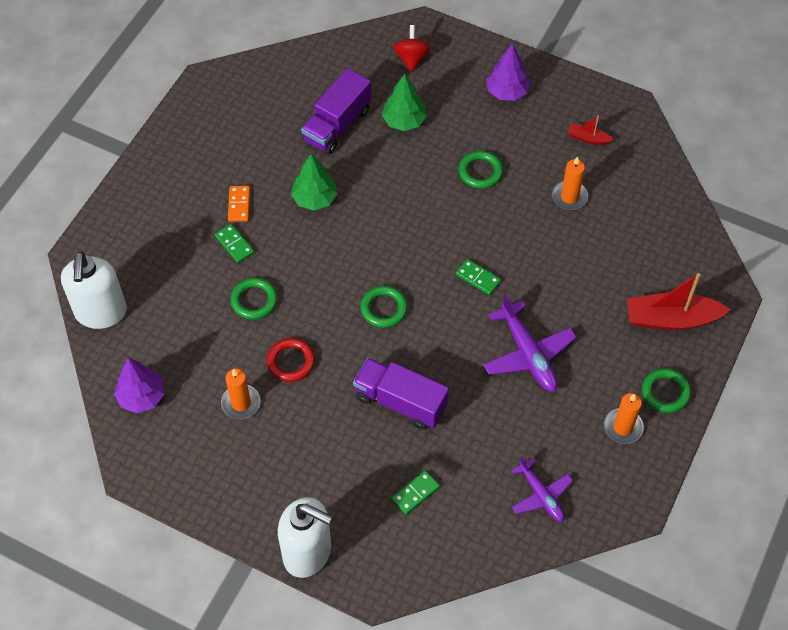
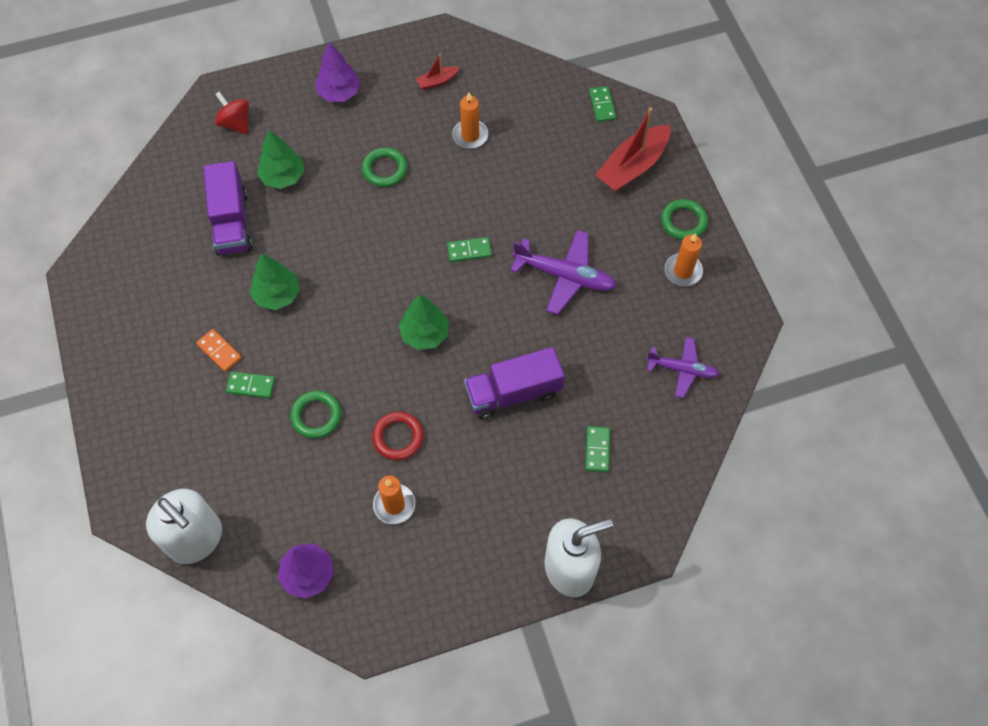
camera: 45 degrees left, 5 degrees up
(384, 309) = (425, 334): green ring -> green tree
(698, 255) = (602, 105): none -> green domino

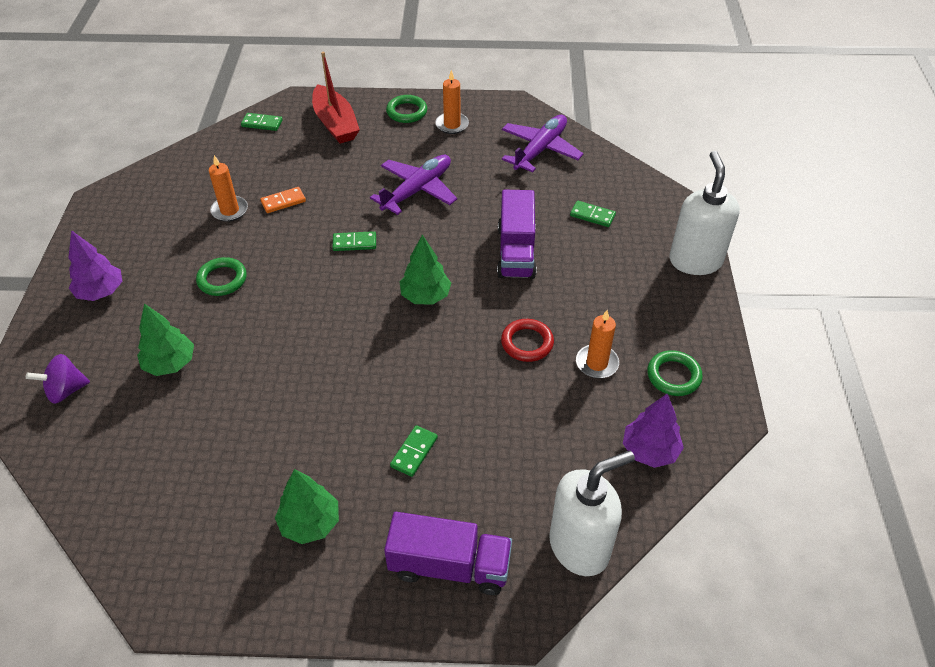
camera: 70 degrees left, 15 degrees down
(219, 351) = (356, 473): orange domino -> orange domino (283, 202)
(232, 222) = (196, 424): purple truck -> purple truck (449, 566)
(235, 123) = (66, 390): red spinning top -> purple spinning top
(277, 295) = (315, 403): green tree -> green tree (310, 523)
(316, 416) = (476, 402): green ring -> green ring (673, 376)
(437, 81) = (150, 217): red boat -> none
(469, 251) = (354, 243): green domino -> green domino turned 75 degrees clockwise
(682, 369) = (540, 150): purple plane -> purple plane, size x1.53

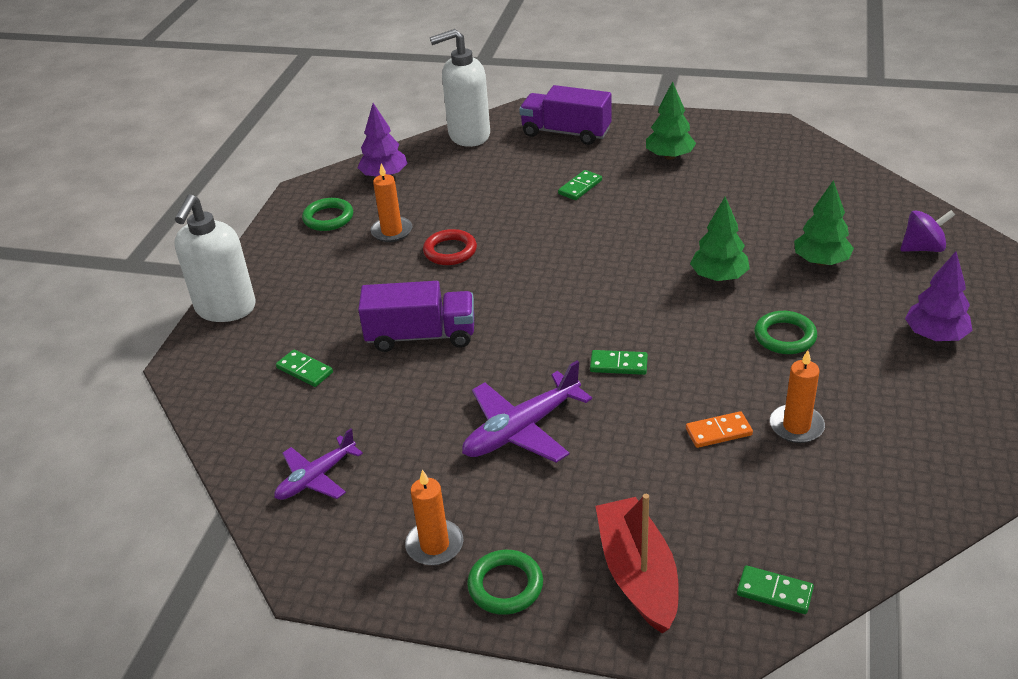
camera: 165 degrees left, 10 degrees down
(425, 296) = (542, 299): green tree -> green tree (718, 277)
(516, 252) = (421, 336): purple truck -> purple truck turned 75 degrees clockwise
(540, 150) = (316, 478): purple plane -> purple plane, size x0.65

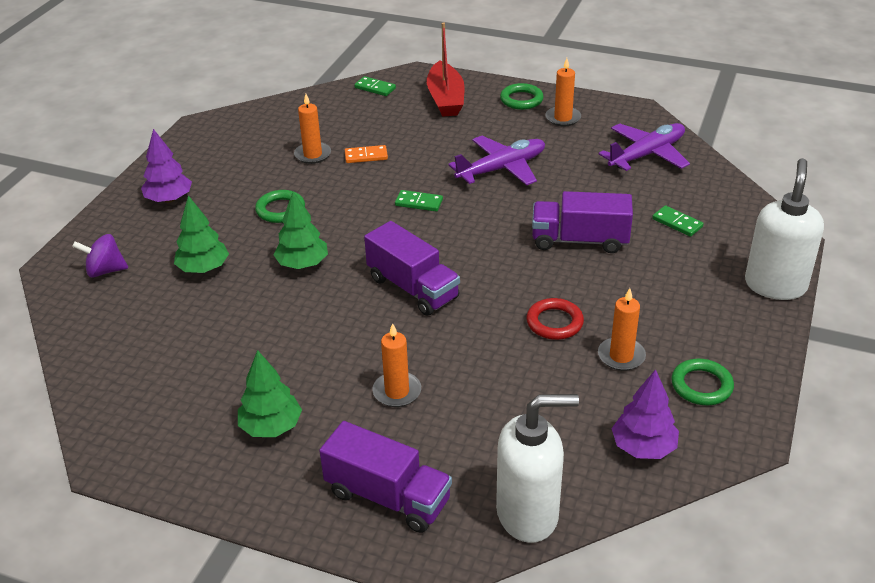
camera: 175 degrees left, 0 degrees up
(316, 478) = (647, 155): purple plane -> purple plane, size x1.53
(580, 187) = (397, 391): green domino -> orange candle
(593, 266) = (413, 288): none -> purple truck

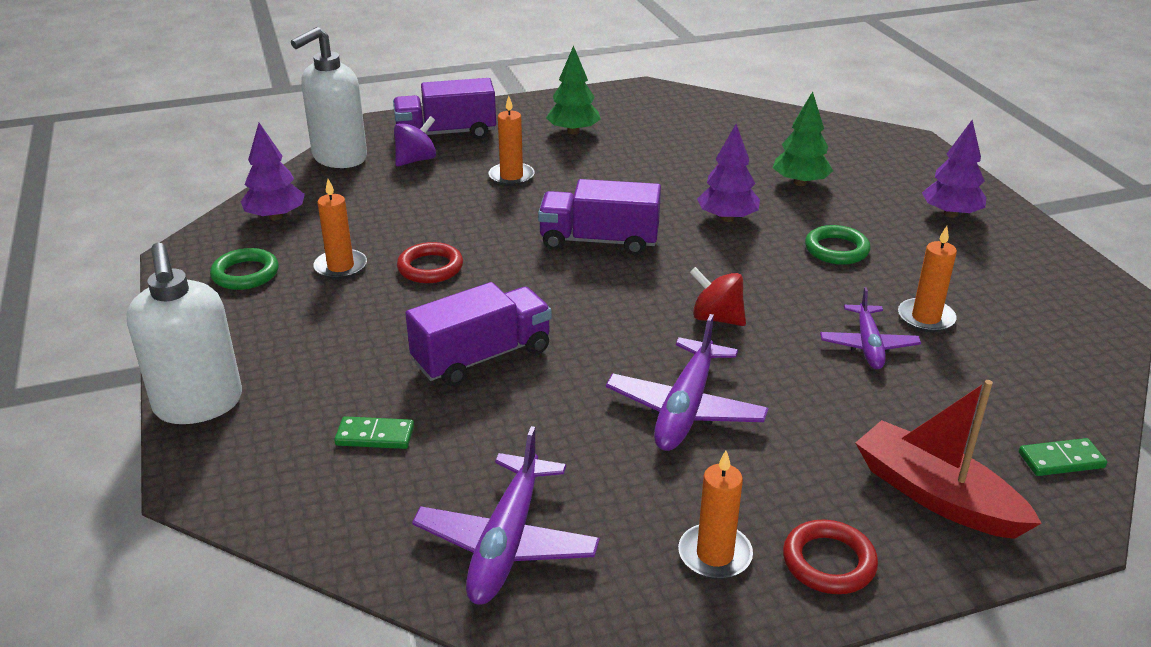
camera: 140 degrees right, 5 degrees down
(105, 271) = (868, 152): purple spinning top -> purple spinning top (416, 160)
(303, 264) = (727, 218): green tree -> purple tree
(366, 156) = (868, 345): orange domino -> purple plane
(419, 203) = (716, 318): green domino -> red spinning top
(521, 100) = (829, 562): green ring -> red ring

